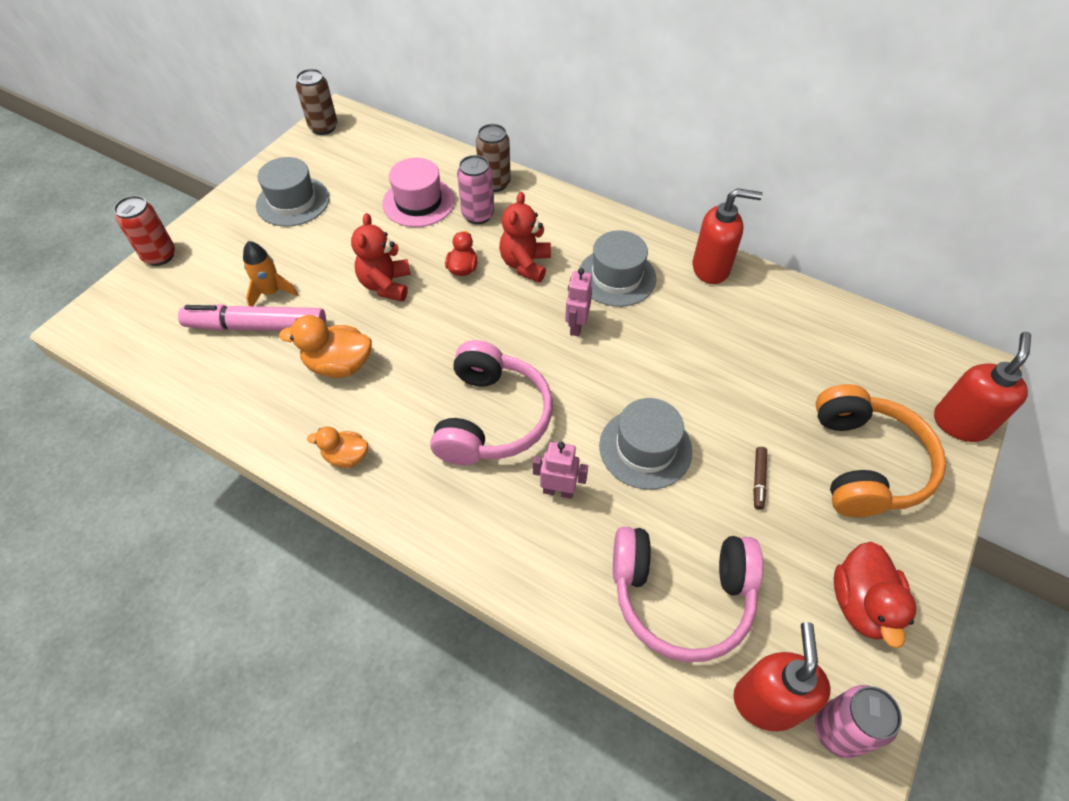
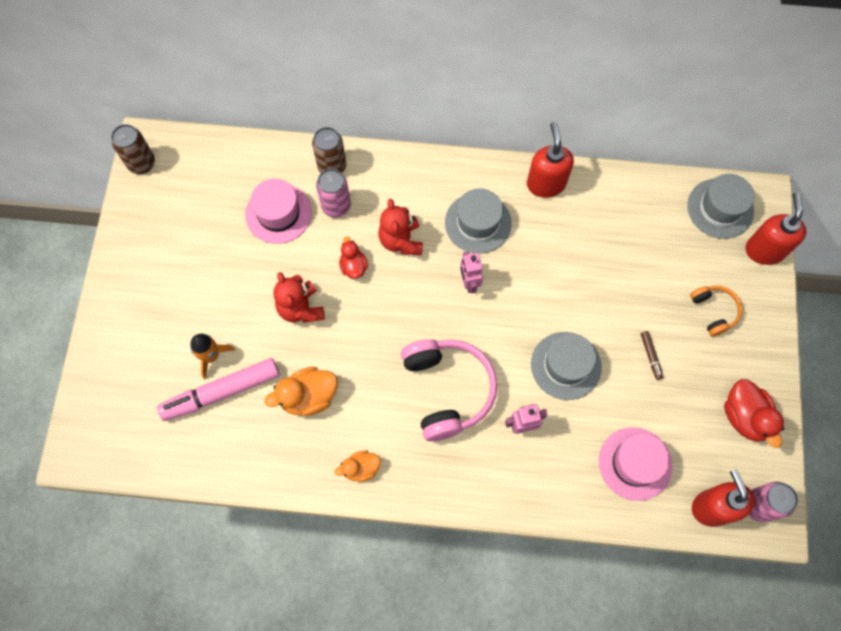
camera: 25 degrees left, 15 degrees up
(160, 256) = (90, 362): red can -> none
(293, 201) = (168, 258): grey hat -> grey hat (720, 208)
(681, 595) = (635, 463): pink headphones -> pink hat
(711, 268) = (545, 184): red soap dispenser -> red soap dispenser turned 75 degrees counterclockwise
(865, 463) = (714, 311): orange headphones -> orange headphones, size x0.52

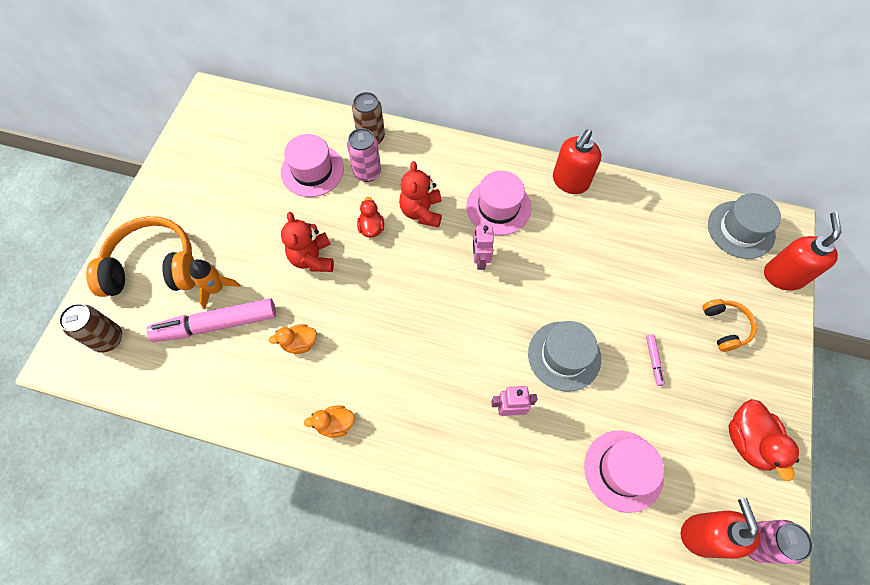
camera: 10 degrees right, 5 degrees down
(141, 344) = (153, 267): none -> orange headphones
(142, 163) = (201, 111): brown can -> brown can (108, 339)
(308, 397) = (299, 343): orange duck -> orange duck, size x0.62
(447, 390) = (439, 360): pink headphones -> none
(478, 223) = (498, 207): grey hat -> pink hat
(545, 184) = (570, 182): red soap dispenser -> red soap dispenser turned 150 degrees counterclockwise
(650, 356) = (653, 361): brown marker -> pink marker

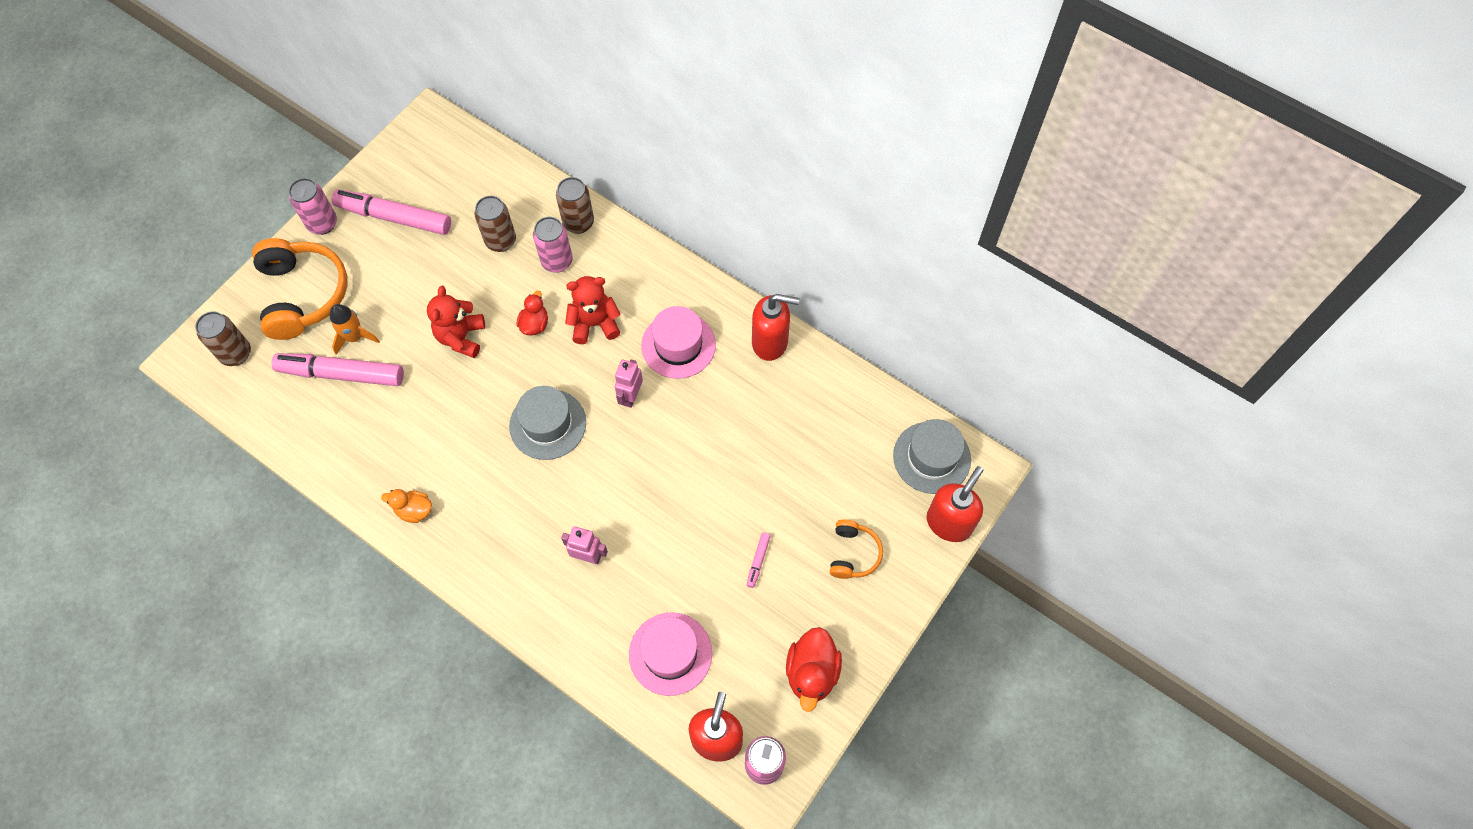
camera: 20 degrees right, 0 degrees up
(149, 203) = (322, 224): none -> pink can
(153, 267) = (303, 294): orange headphones -> orange headphones turned 60 degrees clockwise
(211, 179) = (394, 217): none -> pink marker
(299, 343) = (413, 420): orange duck -> none
(312, 170) = (501, 241): pink hat -> brown can
(421, 212) = (594, 324): red teddy bear -> red teddy bear turned 60 degrees clockwise
(564, 356) = (668, 524): grey hat -> grey hat (548, 424)
(570, 182) = (770, 342): red soap dispenser -> red soap dispenser turned 135 degrees counterclockwise

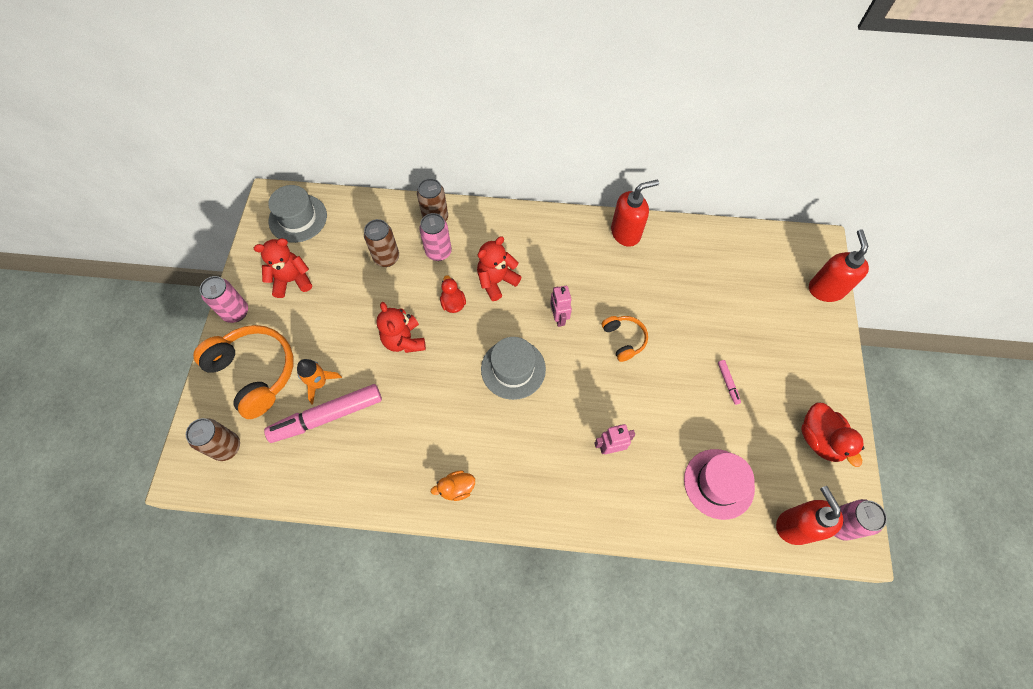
camera: 30 degrees left, 0 degrees up
(394, 217) = (292, 280): pink marker -> red teddy bear
(678, 345) = (566, 266): pink hat -> none
(853, 554) = (784, 343): orange headphones -> orange headphones (624, 339)
(931, 457) = (783, 254): grey hat -> grey hat (298, 218)

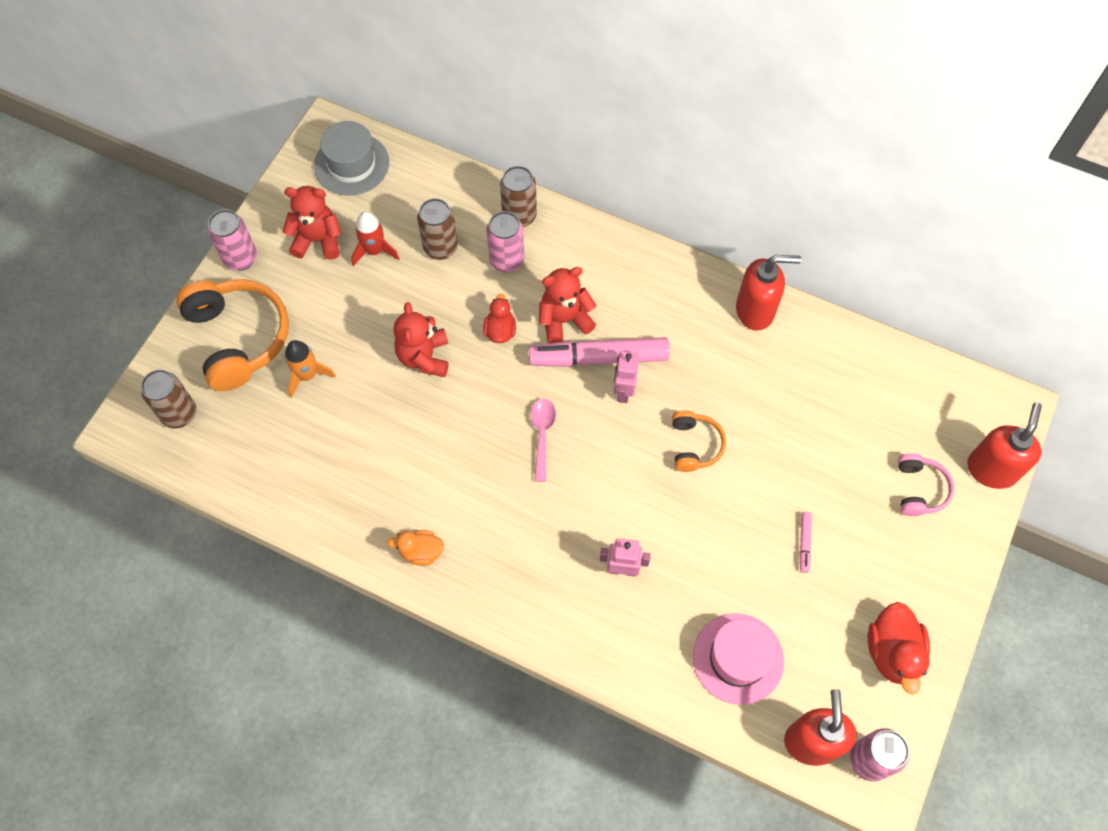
camera: 20 degrees right, 0 degrees up
(327, 416) = (303, 417): pink marker -> pink marker (599, 358)
(338, 275) = (374, 251): none -> red rocket
(513, 369) = (542, 435): grey hat -> pink spoon
(786, 319) = (919, 489): none -> pink headphones

